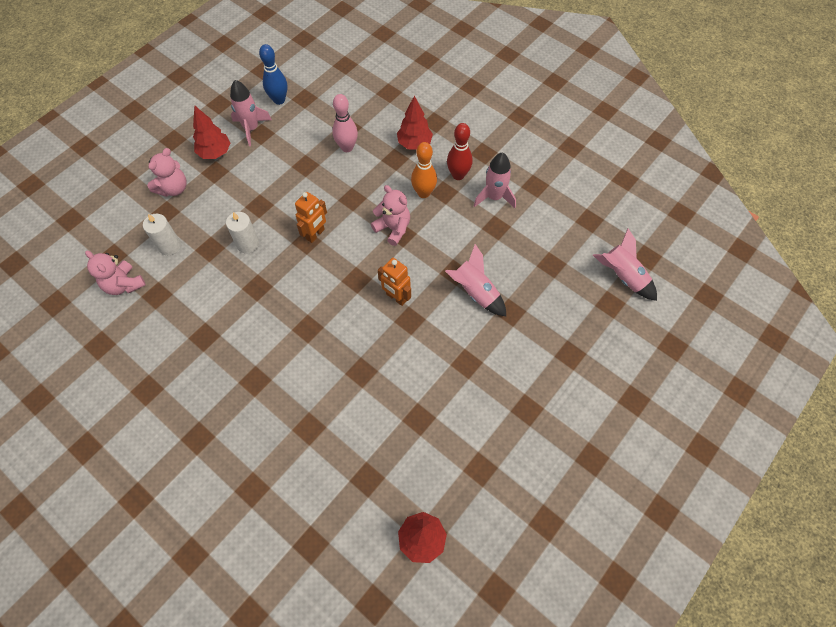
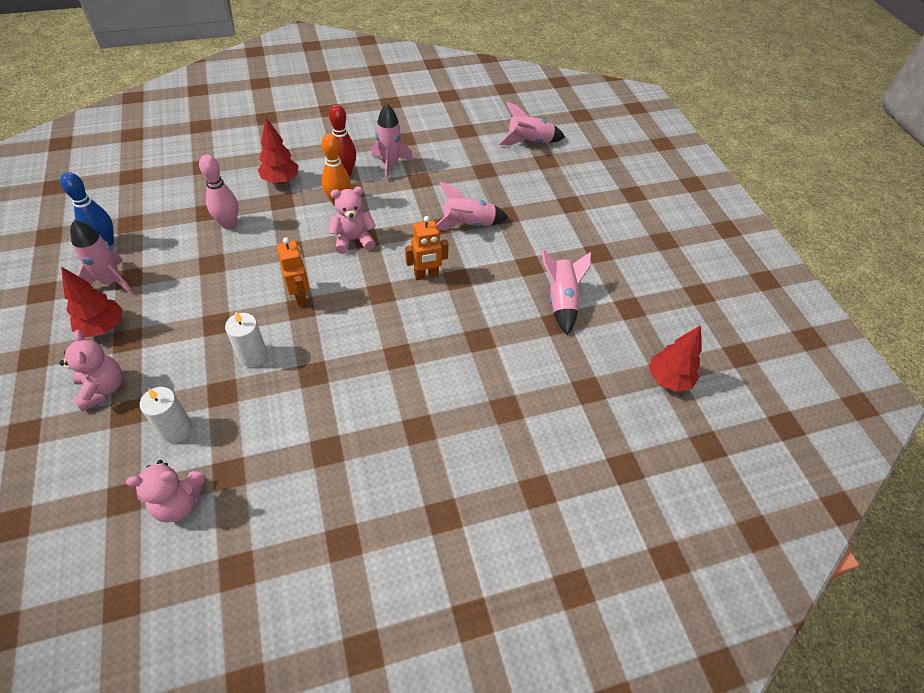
camera: 60 degrees left, 10 degrees down
(445, 409) = (561, 301): none -> pink rocket

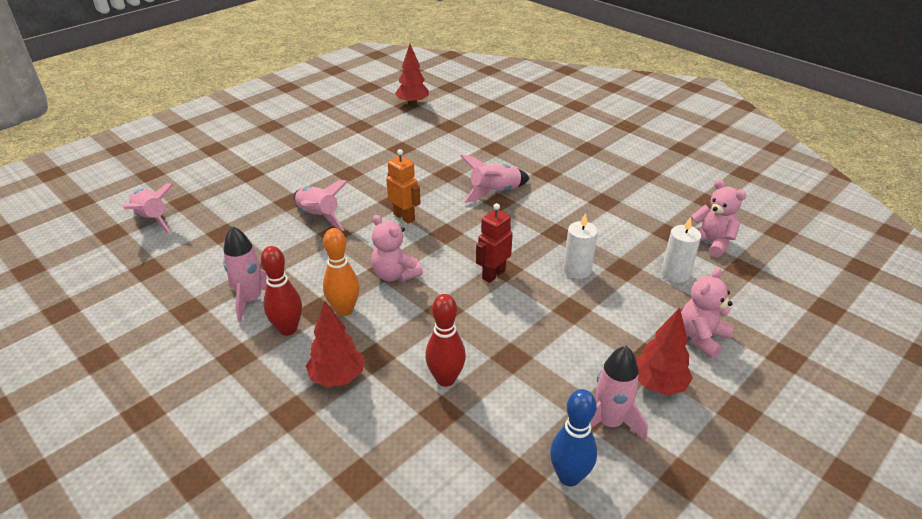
camera: 115 degrees left, 15 degrees down
(229, 224) = (446, 379): pink bowling pin -> red bowling pin
(300, 297) = (493, 274): orange robot -> red robot
(561, 301) = (377, 151): pink rocket -> pink rocket (495, 192)

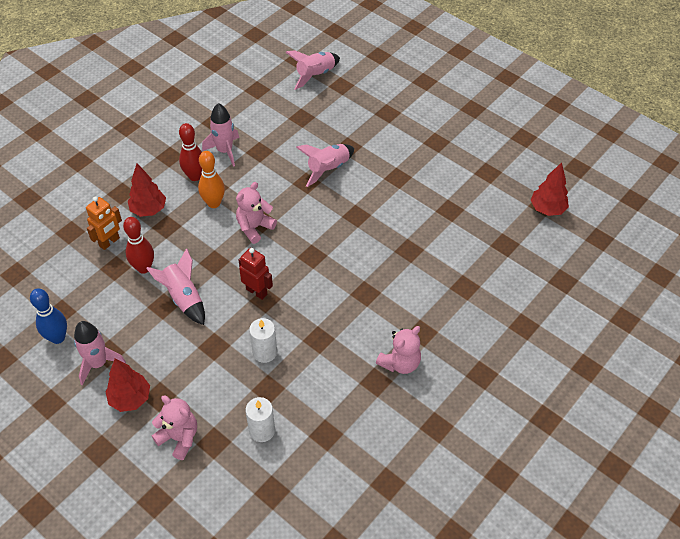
camera: 85 degrees right, 15 degrees up
(404, 217) = (332, 225): orange robot -> orange robot (109, 242)
(495, 192) = (380, 289): pink rocket -> pink rocket (184, 298)
(711, 242) = (311, 471): pink teddy bear -> pink teddy bear (400, 363)

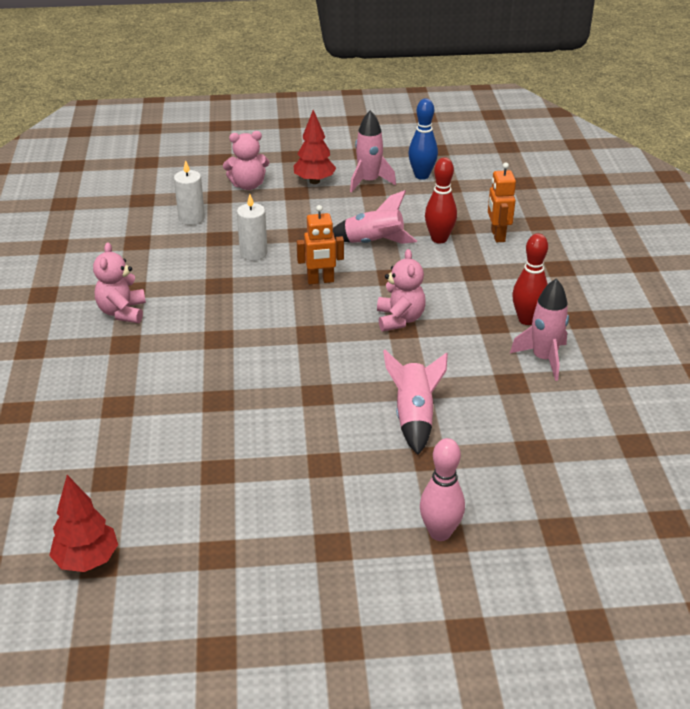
camera: 135 degrees right, 15 degrees down
(148, 210) = (513, 272): red tree -> none
(214, 203) = (469, 312): orange bowling pin -> none
(257, 291) = (320, 281): red robot -> orange robot
(315, 75) = (611, 518): pink rocket -> none
(387, 116) = (440, 533): none -> pink bowling pin

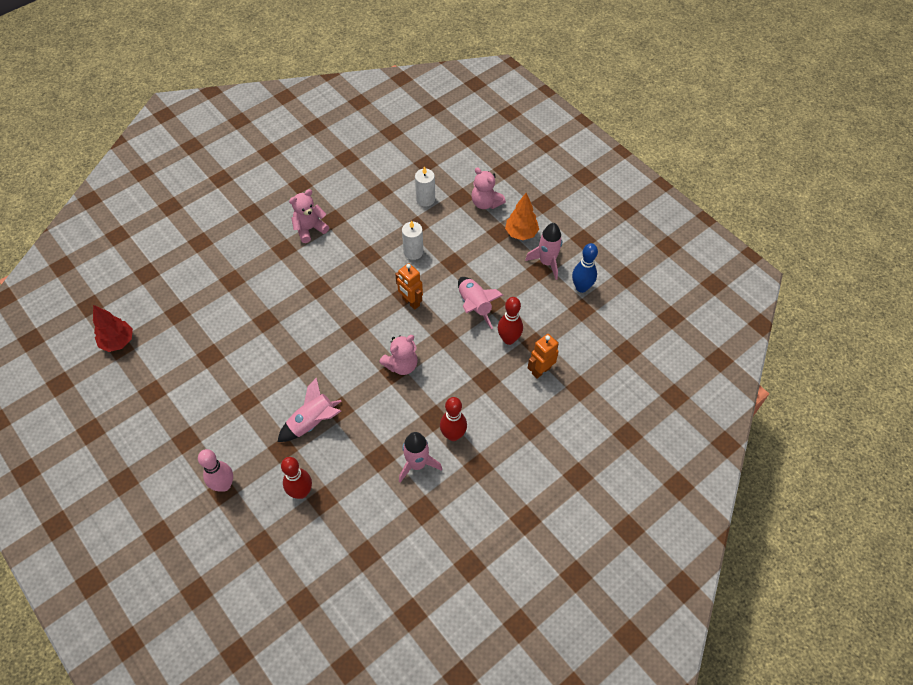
camera: 55 degrees right, 20 degrees up
(314, 181) = (521, 233): red tree -> orange tree
(508, 464) = (301, 492): none -> red bowling pin

